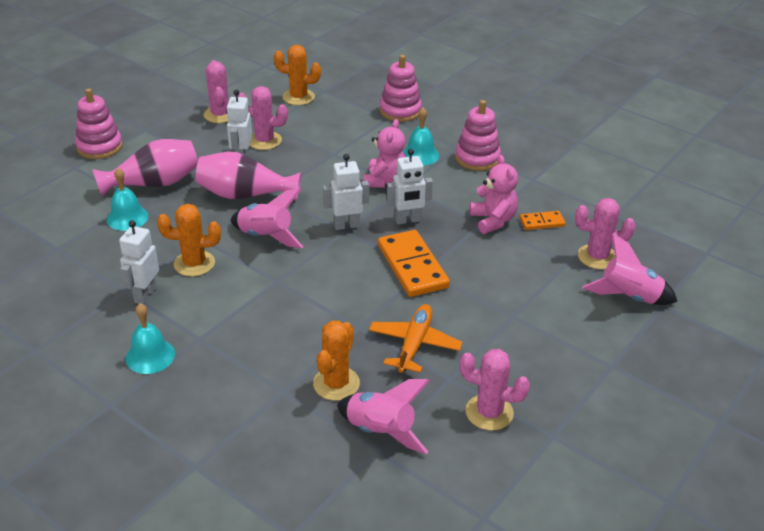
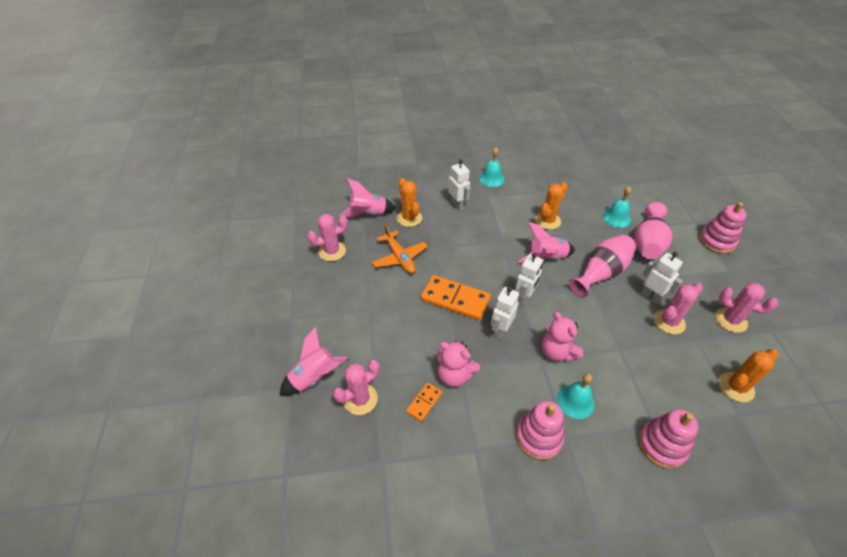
camera: 135 degrees right, 10 degrees up
(145, 295) = (538, 195): white robot -> white robot (458, 205)

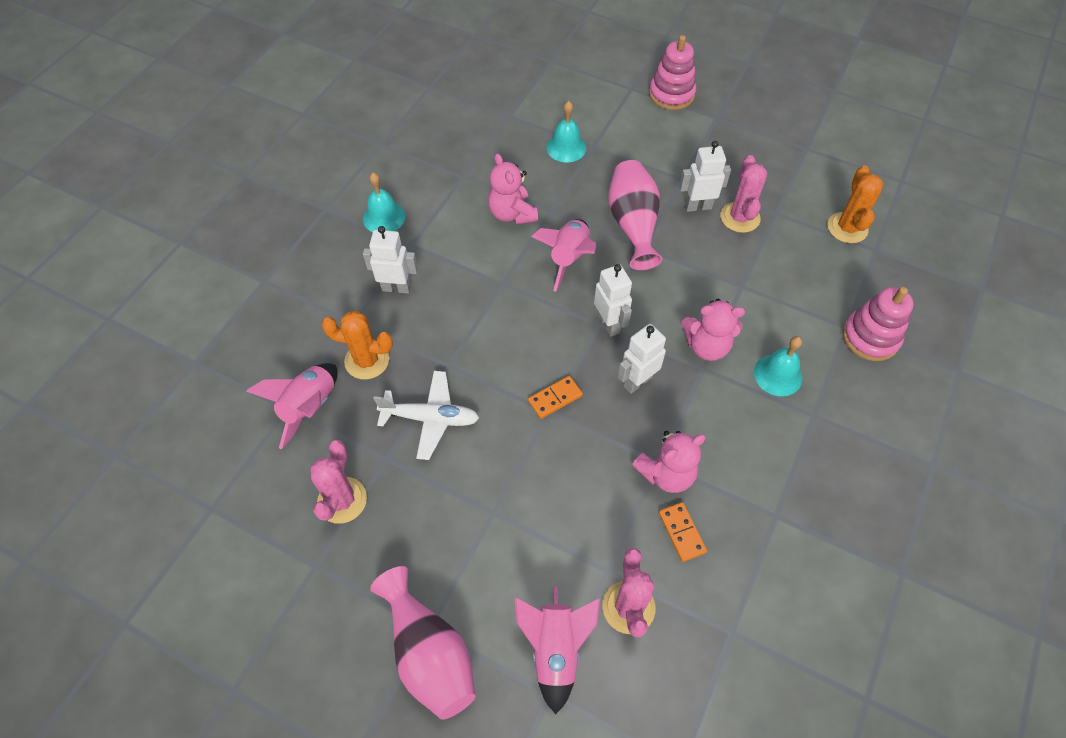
camera: 55 degrees left, 10 degrees up
(399, 257) = (431, 418): orange plane -> white plane
(455, 299) = (555, 398): orange domino -> orange domino, size x0.51
(500, 330) = (637, 381): white robot -> white robot turned 75 degrees clockwise
(538, 437) = (797, 441): pink stacking toy -> none
(547, 221) = (512, 214): orange cactus -> pink teddy bear
(647, 243) = (626, 151): pink vase -> pink vase (429, 652)
(730, 320) = (773, 168): pink cactus -> none

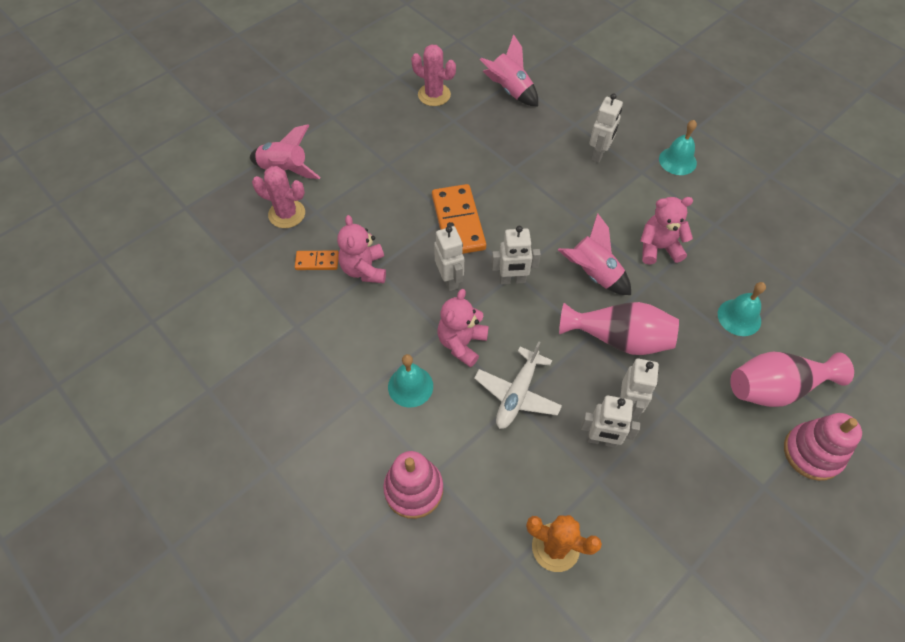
camera: 110 degrees right, 0 degrees up
(367, 360) = (536, 125): orange cactus -> none
(429, 652) = (318, 114): pink vase -> pink vase (775, 388)
(431, 418) = (473, 148): white plane -> white plane (517, 394)
(555, 398) = (458, 222): orange domino -> orange domino, size x1.96
(740, 217) = (601, 440): pink cactus -> white robot

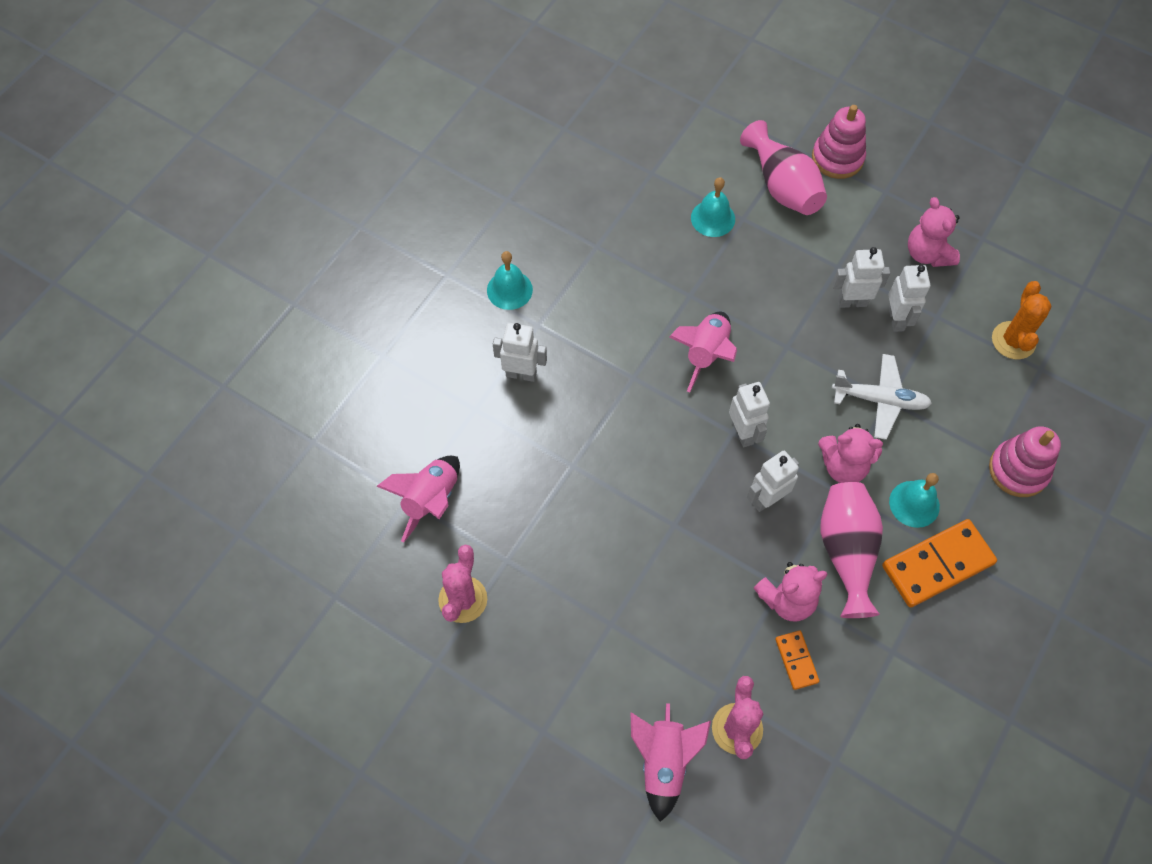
camera: 105 degrees left, 5 degrees up
(458, 222) = (680, 510): orange domino -> orange domino (937, 565)
(619, 338) = (778, 319): pink vase -> pink vase (846, 552)
(658, 248) = (648, 296): pink teddy bear -> pink teddy bear (927, 253)

